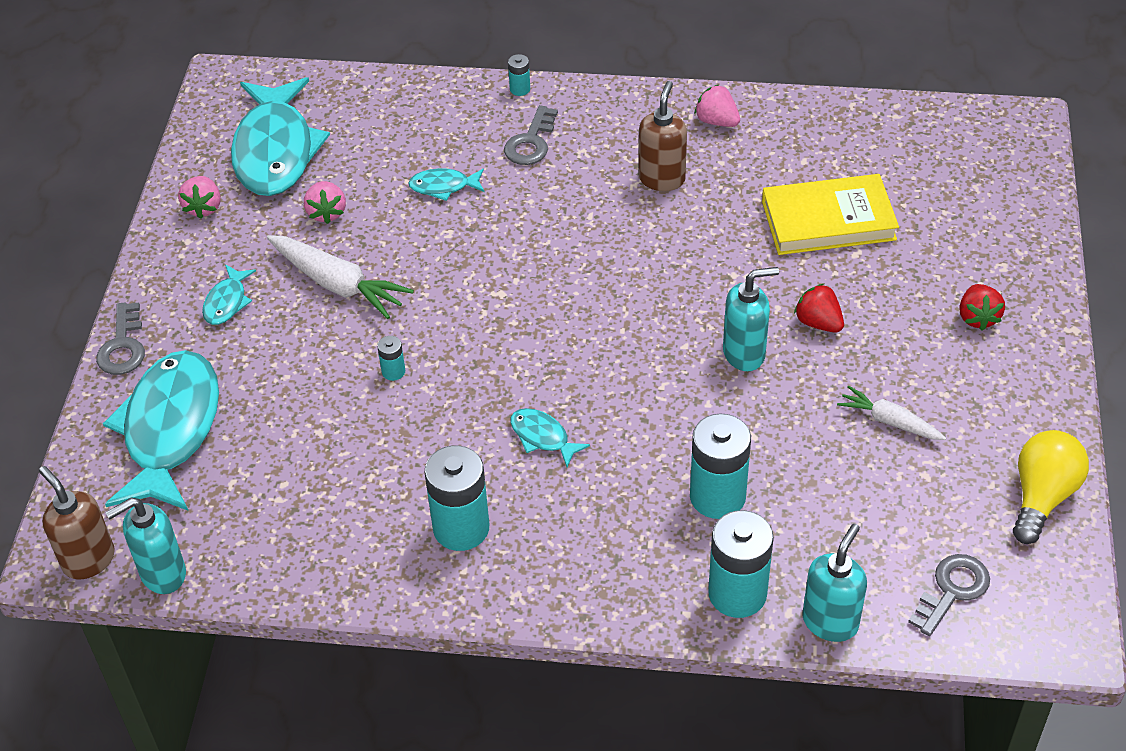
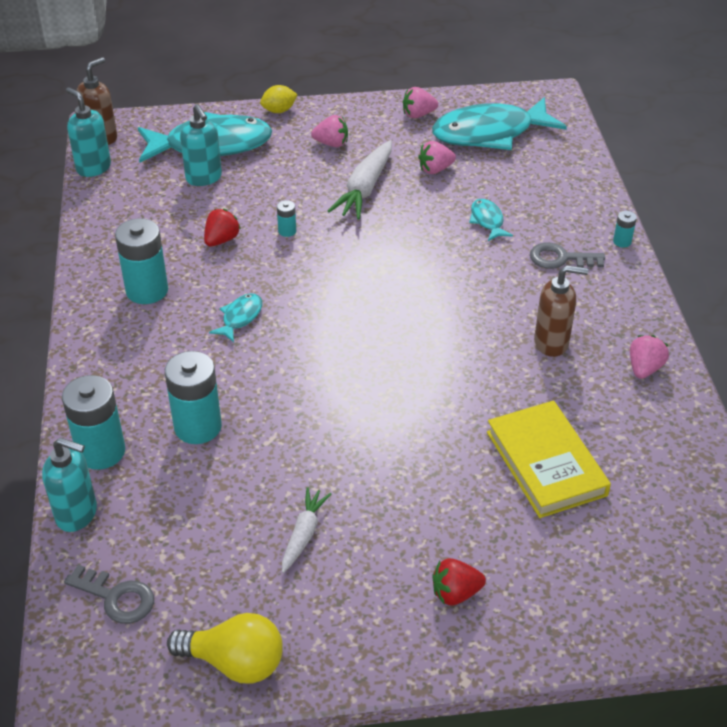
camera: 75 degrees right, 5 degrees down
(123, 346) = (279, 110): grey key -> yellow lemon
(227, 302) = (331, 143): turquoise fish -> pink strawberry
(744, 353) = (359, 424): turquoise soap dispenser -> turquoise soap dispenser (204, 178)
(818, 322) = (411, 470): red strawberry -> red strawberry (221, 240)

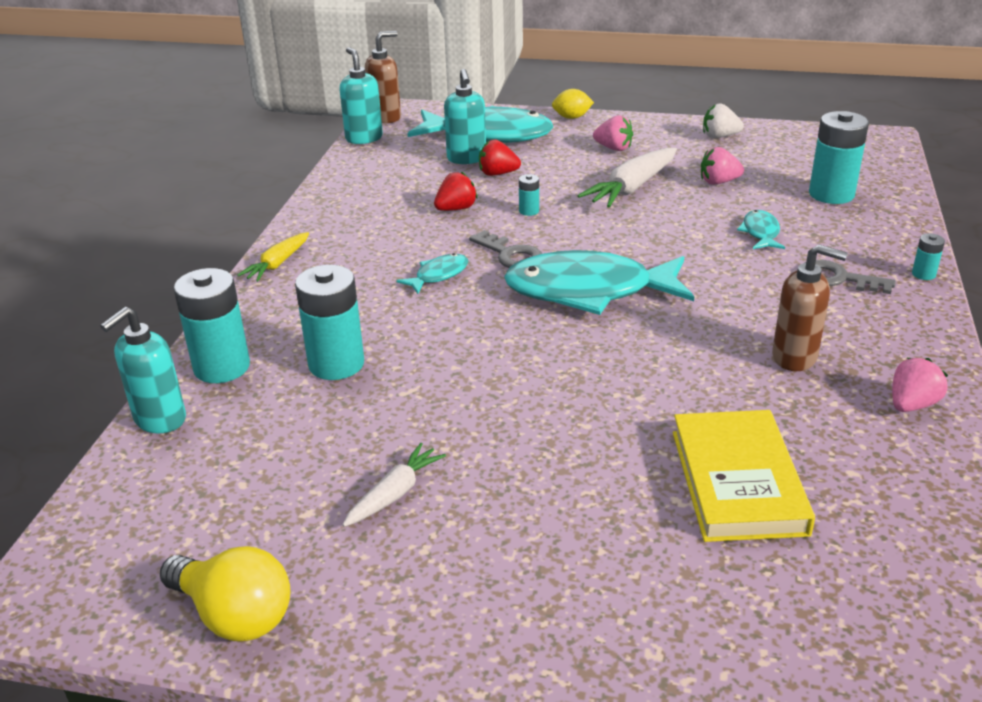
camera: 20 degrees right, 10 degrees down
(77, 514) = (159, 420): turquoise soap dispenser -> turquoise soap dispenser turned 90 degrees clockwise
(90, 333) = (277, 264): none -> yellow carrot
(116, 597) = (147, 511): grey key -> grey key (510, 255)
(147, 290) = (356, 238): turquoise battery -> turquoise battery (831, 194)
(418, 115) = (719, 136): pink strawberry -> white strawberry
(455, 593) = (552, 604): red strawberry -> red strawberry (497, 174)
(490, 133) = (795, 160): turquoise fish -> turquoise fish (589, 291)

